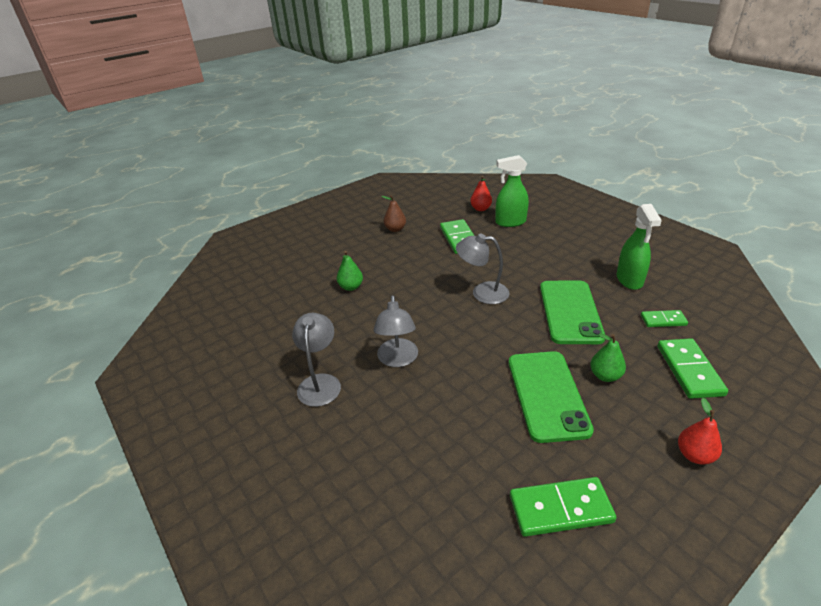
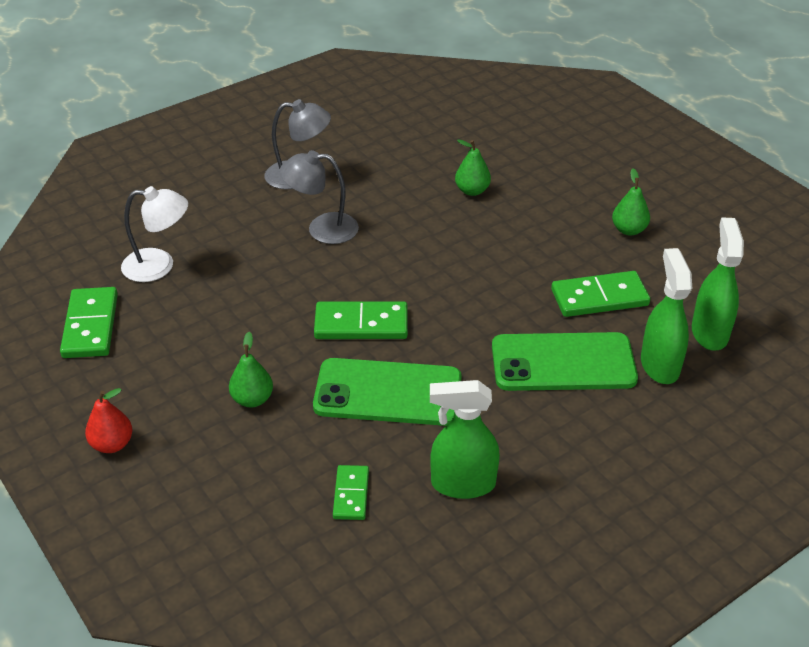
camera: 90 degrees right, 5 degrees up
(395, 229) = (629, 230): brown pear -> green pear
(460, 467) = (159, 266): none -> white lamp
(480, 209) = (709, 332): red pear -> green spray bottle
(482, 292) = (446, 309): grey lamp -> none
(547, 395) = (235, 341): green phone -> green phone (563, 363)
(689, 370) = (241, 488): green domino -> green domino (361, 324)

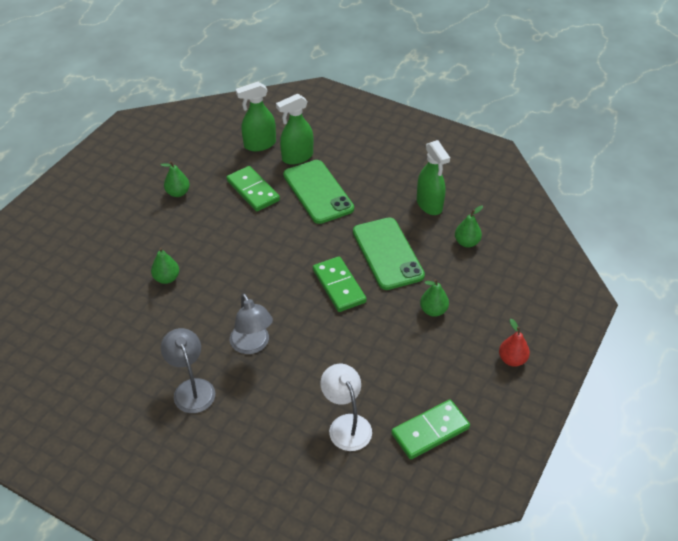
camera: 115 degrees left, 5 degrees up
(351, 494) = (466, 242): green domino -> green pear

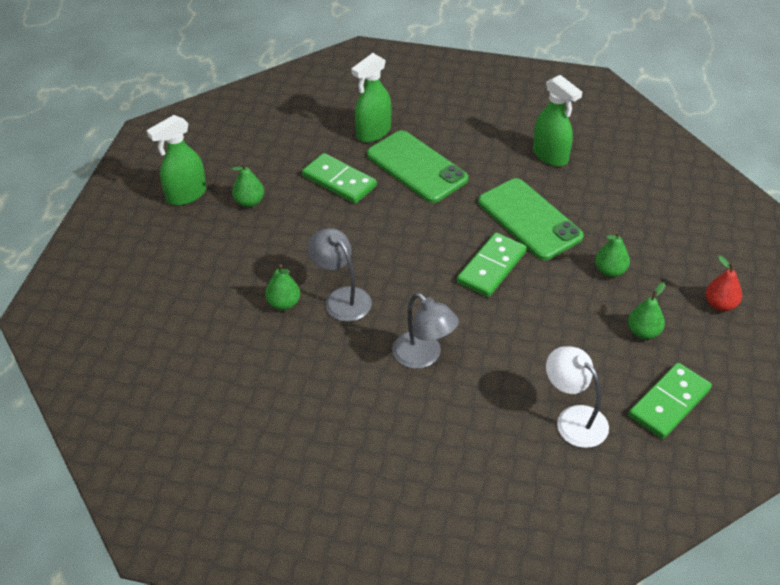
camera: 15 degrees left, 0 degrees up
(191, 388) = (375, 422): grey lamp -> grey lamp (341, 298)
(259, 144) = (321, 127): green spray bottle -> green spray bottle (186, 195)
(339, 286) = (492, 267): green domino -> green domino turned 75 degrees clockwise
(466, 242) = (611, 188): green pear -> green pear (643, 332)

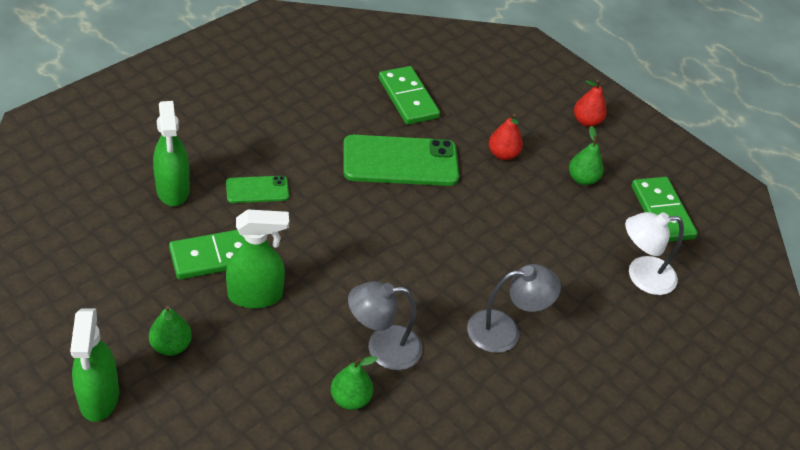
camera: 65 degrees left, 0 degrees up
(416, 167) = (257, 190): green phone -> green phone, size x0.51
(492, 267) = (436, 220): green domino -> green domino (408, 98)
(550, 156) = (335, 100): green spray bottle -> green spray bottle (256, 295)
(610, 271) = (502, 154): green pear -> red pear

